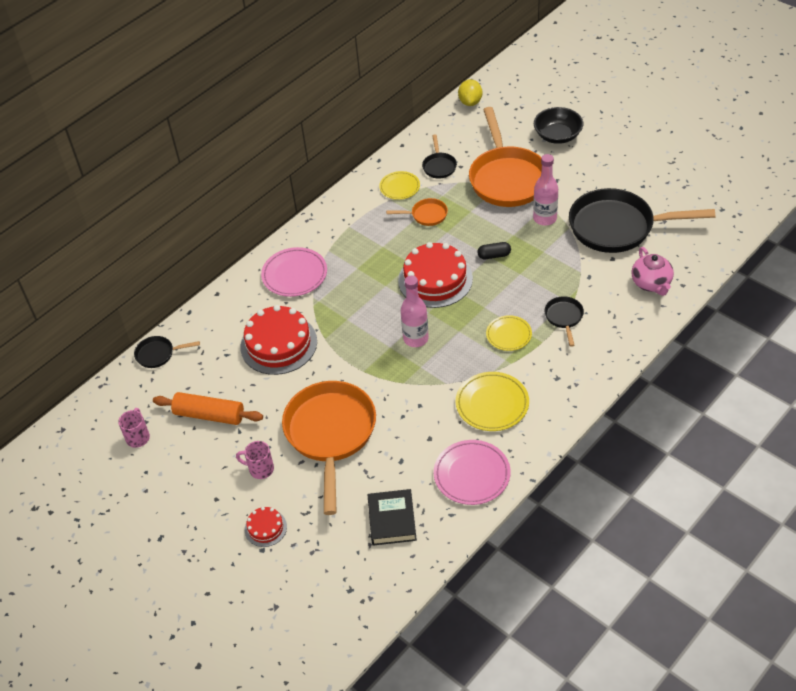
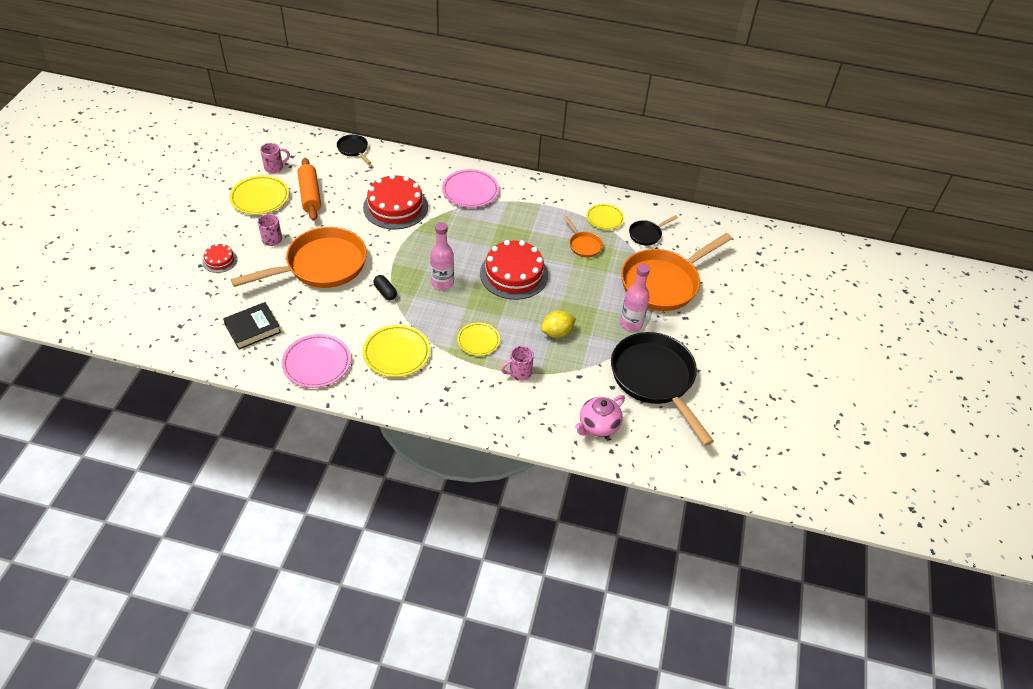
camera: 55 degrees right, 0 degrees up
(182, 464) = (260, 198): none -> yellow plate
(470, 102) = (741, 229): yellow lemon -> yellow lemon (557, 332)
(494, 255) = (564, 303): black capsule -> black capsule (385, 292)
(557, 135) = (744, 301): black bowl -> none
(564, 317) = (519, 373): black pan -> pink mug

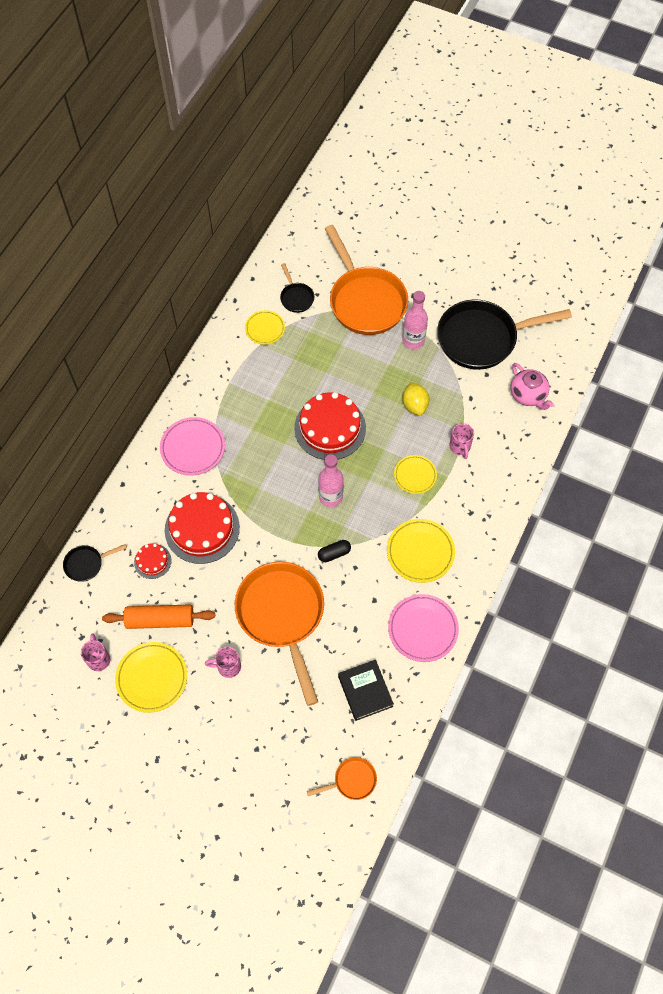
camera: 75 degrees left, 15 degrees up
(220, 260) = (252, 726): red cake -> red cake (152, 561)
(583, 245) = (300, 356): orange pan -> orange pan (352, 780)

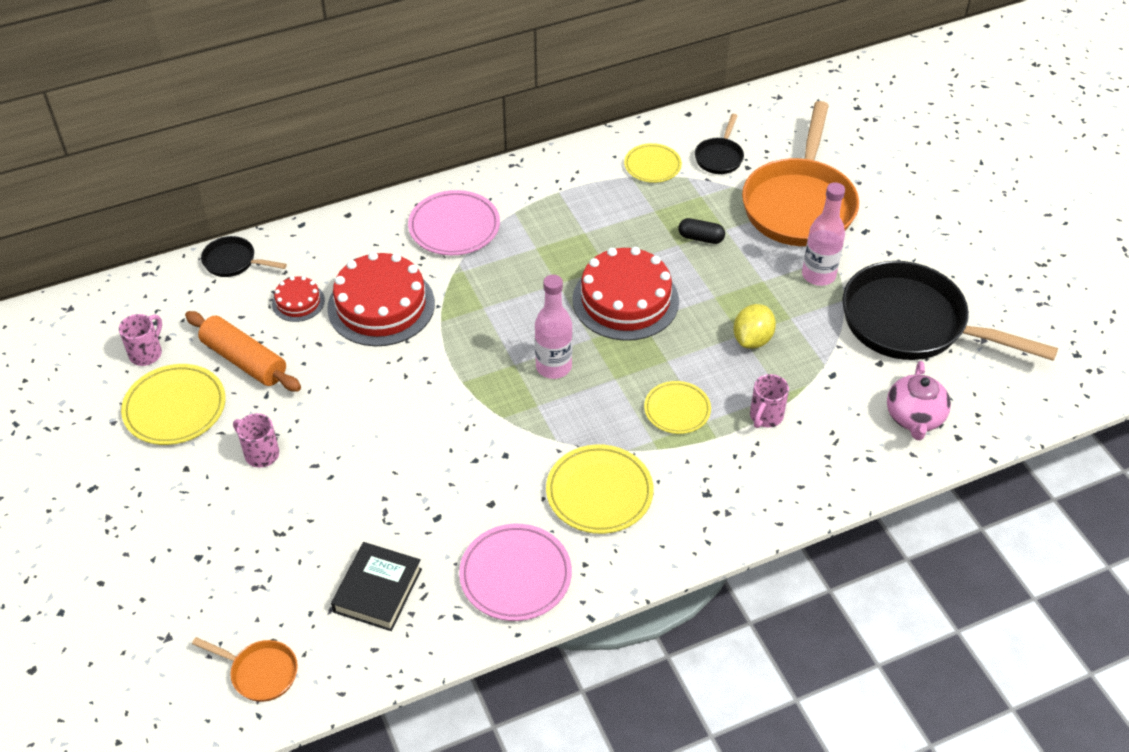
camera: 40 degrees right, 15 degrees down
(282, 615) = (372, 445): orange pan -> none
(334, 553) = (496, 425): black capsule -> black capsule (701, 238)

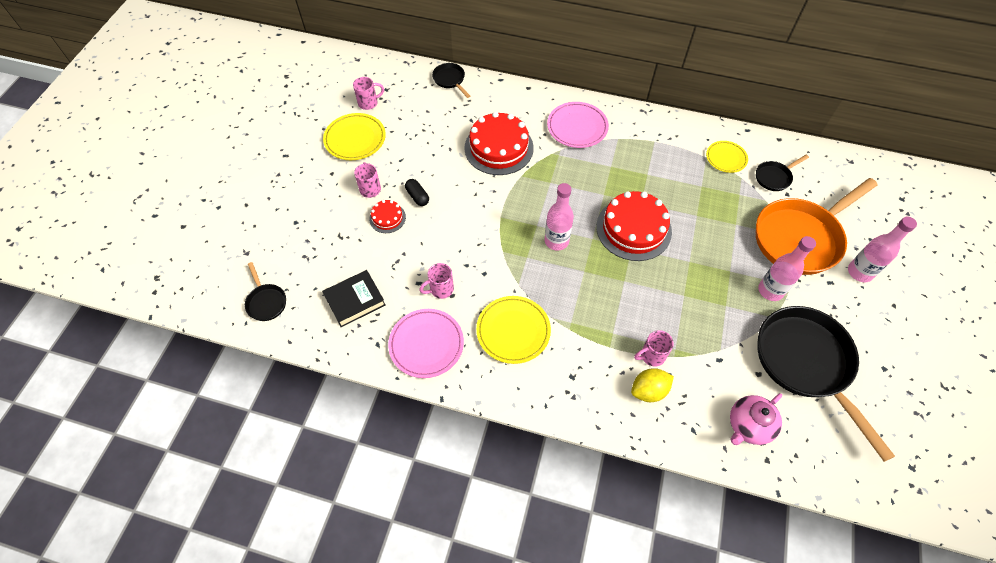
camera: 40 degrees right, 10 degrees up
(244, 360) = (407, 135): orange rolling pin -> none
(260, 673) = (266, 302): orange pan -> black pan
(298, 302) = (460, 120): red cake -> red cake (387, 218)
(471, 506) = (440, 289): none -> pink mug
(677, 410) = (602, 314): yellow plate -> none
(701, 238) = (715, 220): black capsule -> black capsule (417, 196)
(752, 339) = (688, 303): yellow lemon -> yellow lemon (648, 390)
(882, 204) = (859, 272): none -> pink bottle

